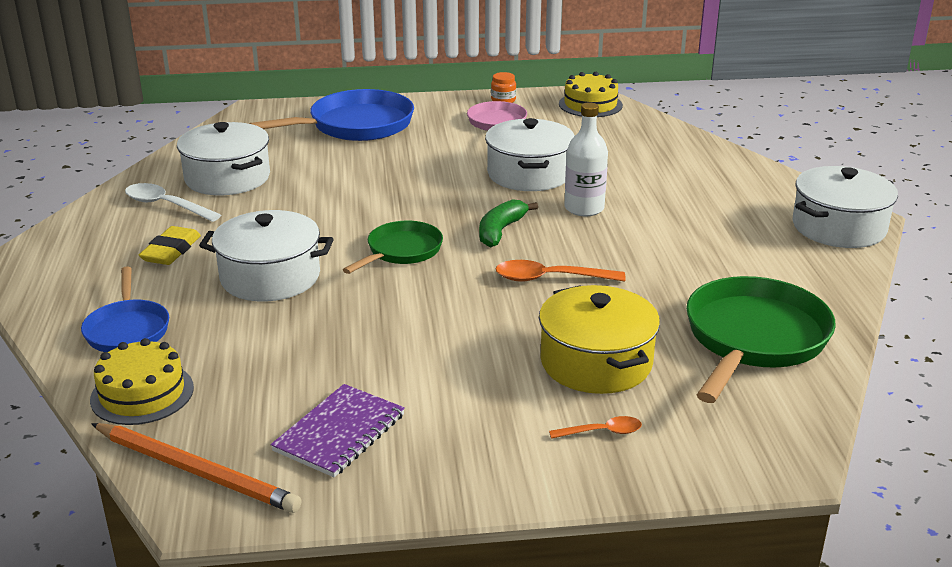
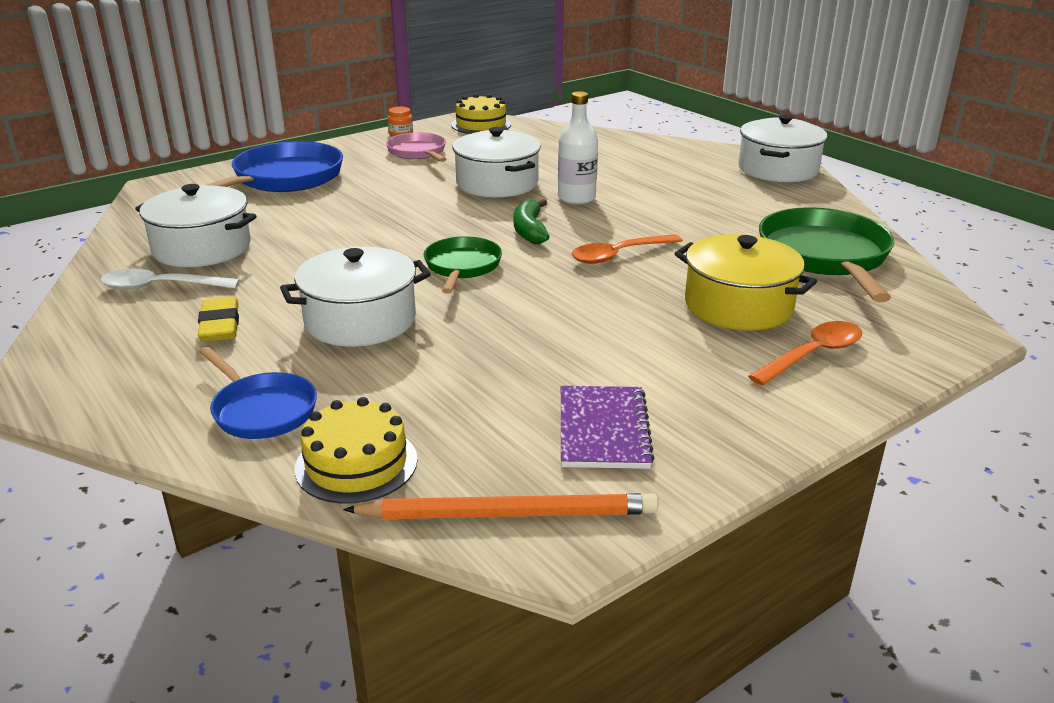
camera: 30 degrees left, 0 degrees up
(601, 432) = (812, 355): orange spoon -> orange spoon, size x1.71

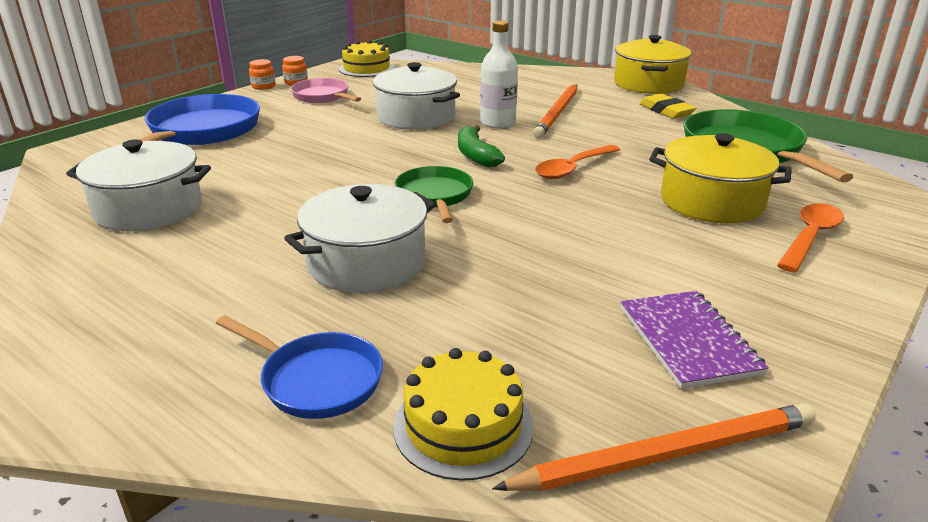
camera: 15 degrees left, 0 degrees up
(161, 287) = (122, 255): white spoon -> none
(220, 325) = (214, 289): yellow eraser -> yellow eraser (666, 111)
(367, 136) = (263, 86): none -> orange jar
(649, 193) = (558, 113): none -> orange pencil
(778, 169) = (648, 84): white pot -> yellow pot

